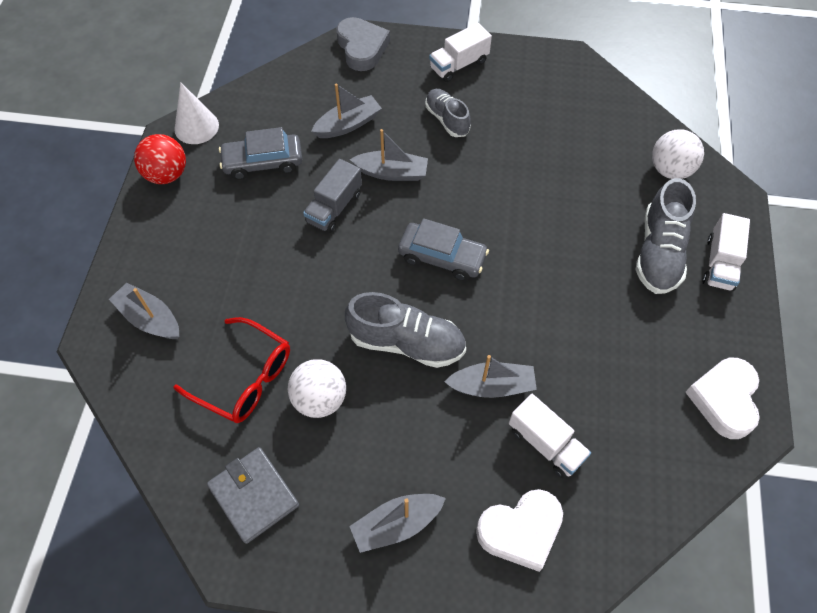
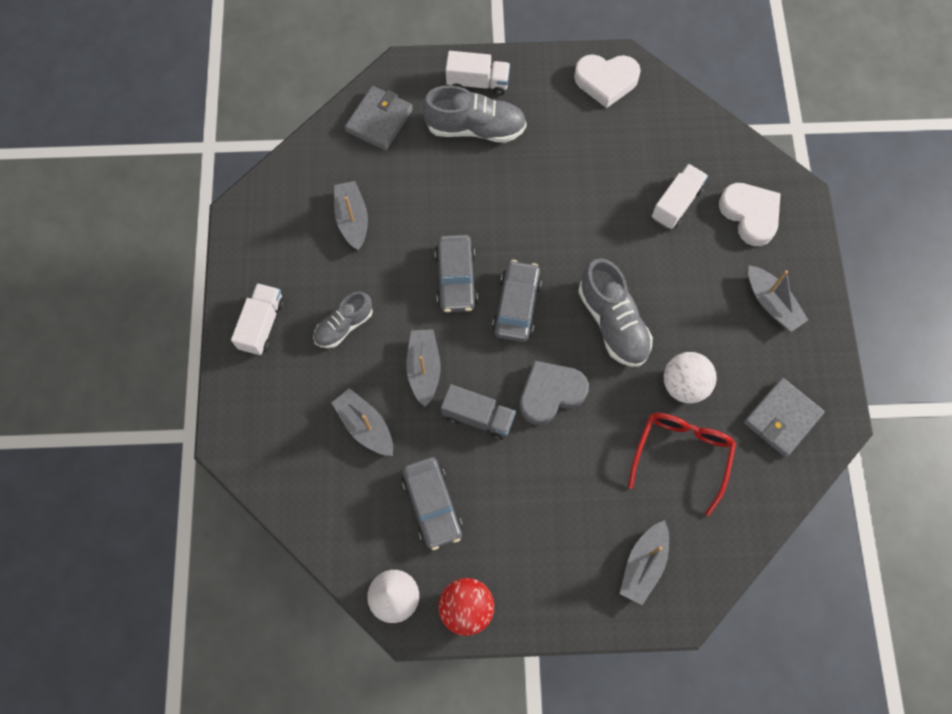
camera: 100 degrees left, 10 degrees up
(362, 48) = (246, 435): grey heart -> grey heart (550, 394)
(406, 342) = (612, 322): grey shoe -> grey shoe turned 150 degrees clockwise
(459, 65) = (262, 325): white truck -> white truck turned 120 degrees counterclockwise
(481, 210) = (456, 278): none -> grey car
(491, 386) = (637, 248): grey boat -> grey boat (352, 220)
(670, 170) = (379, 120): white ball -> grey wallet

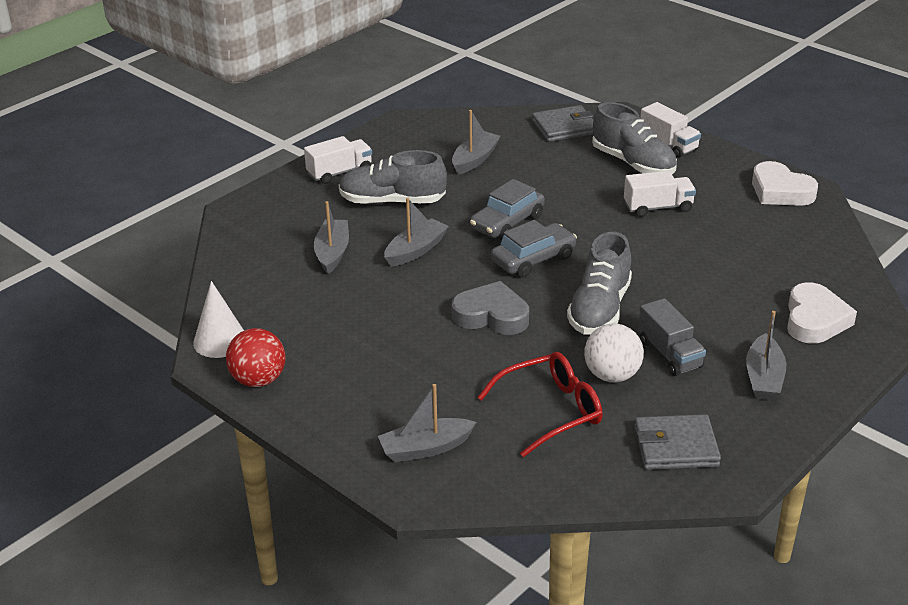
camera: 45 degrees right, 35 degrees down
(344, 326) = (392, 201): grey shoe -> grey shoe, size x1.58
(432, 505) = (317, 316): grey car -> none
(478, 416) = (418, 294): grey truck -> grey truck (669, 354)
(676, 204) = (751, 279): white truck -> white truck (658, 207)

